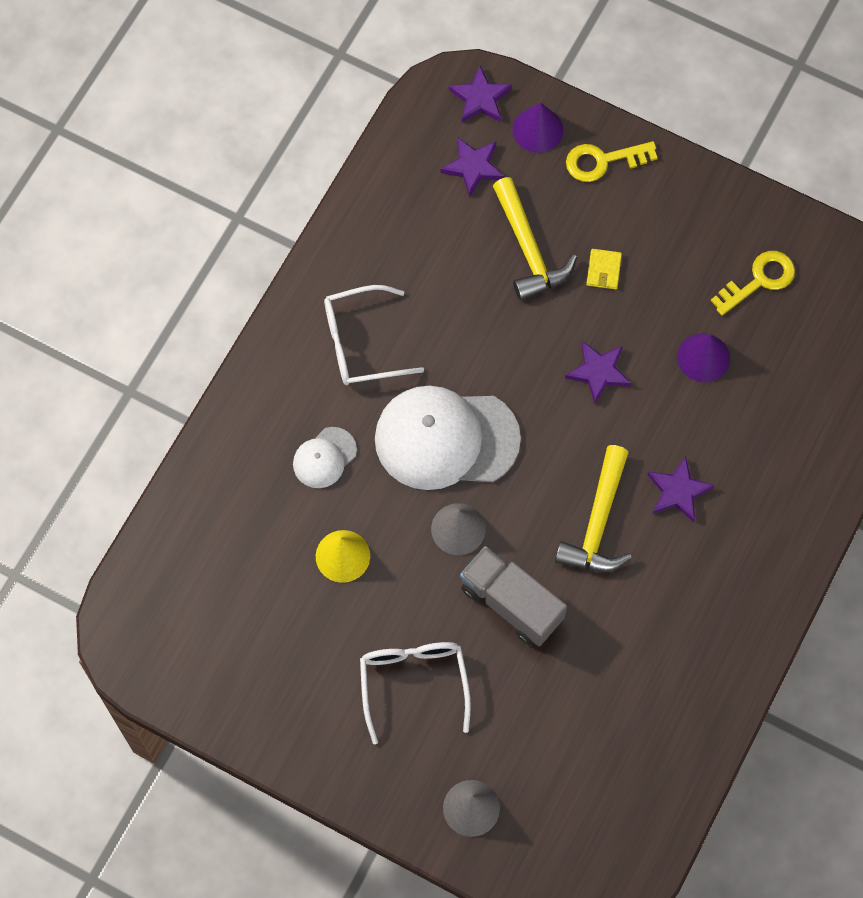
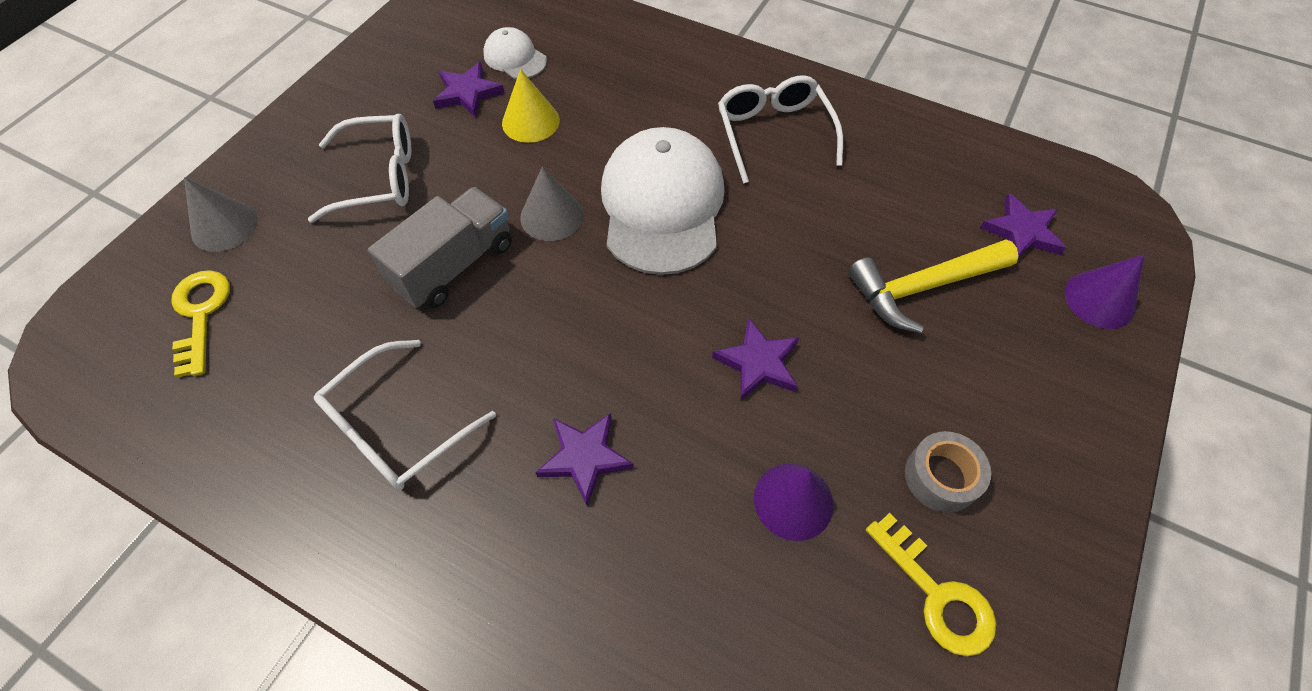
camera: 90 degrees right, 10 degrees down
(324, 458) = (640, 107): white cap -> white cap (515, 58)
(480, 98) = (1121, 239): purple star -> purple star (468, 93)
(598, 523) = (546, 357): yellow hammer -> none
(603, 161) = (1078, 375): yellow key -> yellow key (200, 314)
(603, 270) = (910, 372): yellow wallet -> none
(660, 623) = (397, 427): none -> white glasses
(683, 264) = (941, 477): none -> grey tape

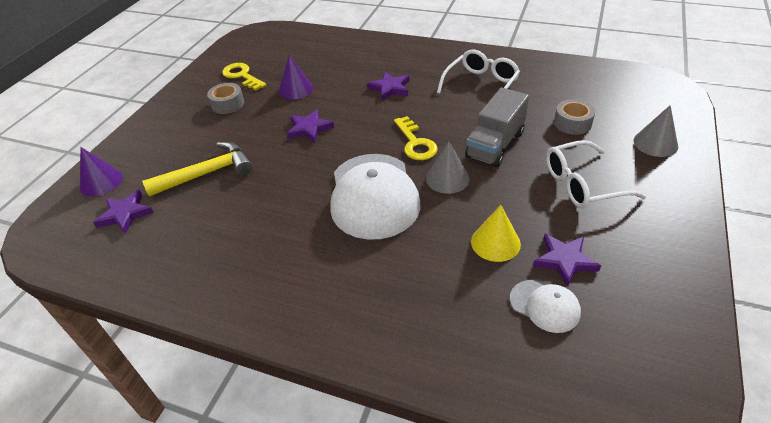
camera: 175 degrees right, 15 degrees down
(200, 314) = (618, 106): yellow key -> yellow key (415, 143)
(306, 288) = (572, 123): none -> grey tape
(774, 133) = (290, 262): white glasses -> none

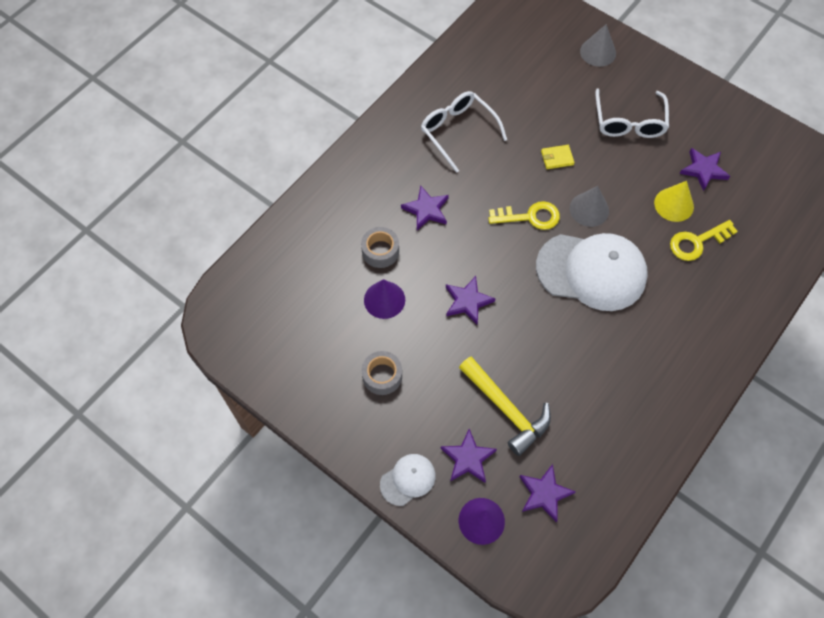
camera: 75 degrees left, 20 degrees up
(158, 162) = (468, 458): none -> purple star
(207, 173) = (506, 409): yellow hammer -> yellow hammer turned 150 degrees clockwise
(242, 76) = (324, 352): yellow key -> yellow key (697, 242)
(495, 145) = (557, 158): grey truck -> yellow wallet
(544, 306) = (740, 200): white cap -> white cap (408, 479)
(572, 123) = (549, 91): grey tape -> grey tape (380, 251)

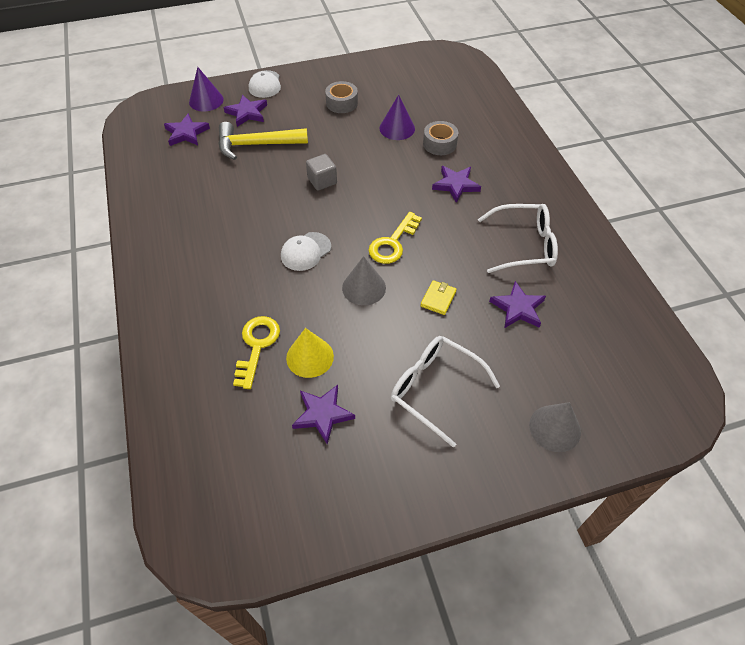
camera: 125 degrees right, 10 degrees down
(467, 301) = (353, 167): purple star -> purple star (518, 308)
(505, 315) = (322, 181): none -> grey cube
(591, 271) = (305, 251): white cap -> white cap, size x0.48

